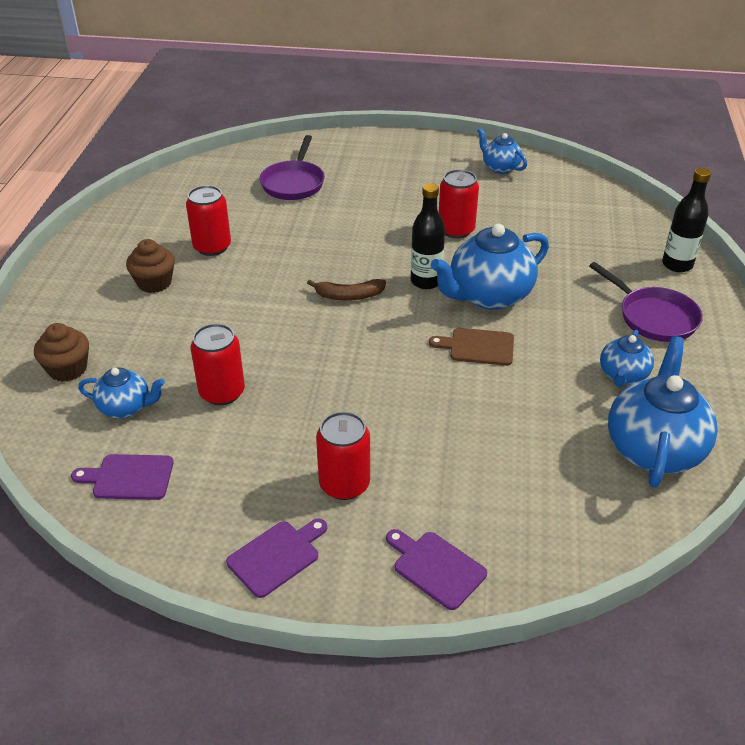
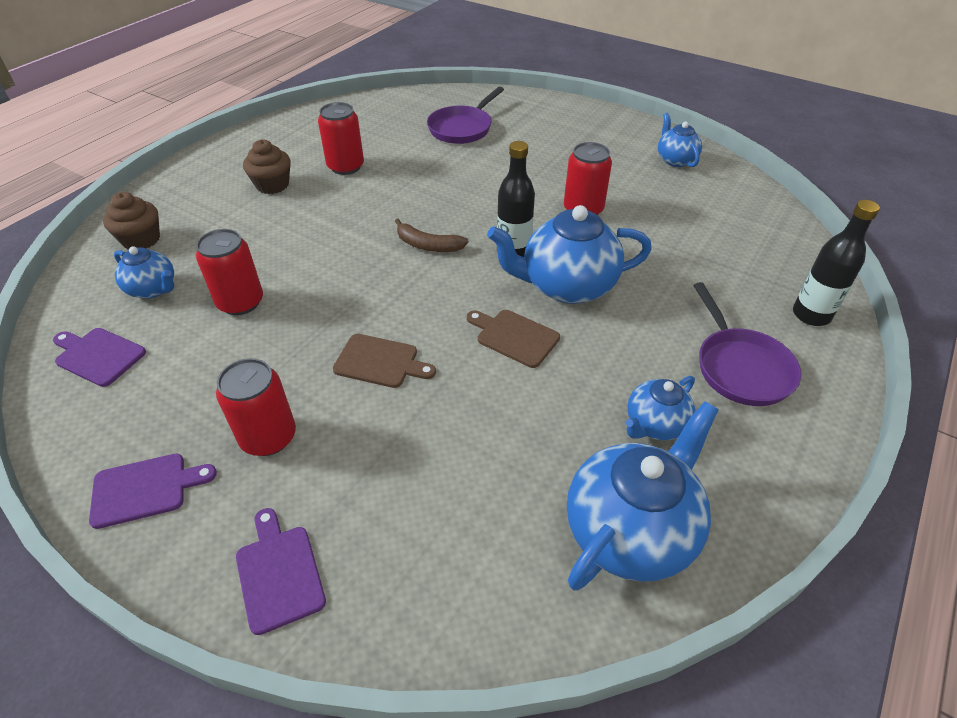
camera: 25 degrees right, 5 degrees up
(387, 400) = (380, 362): none -> brown cutting board

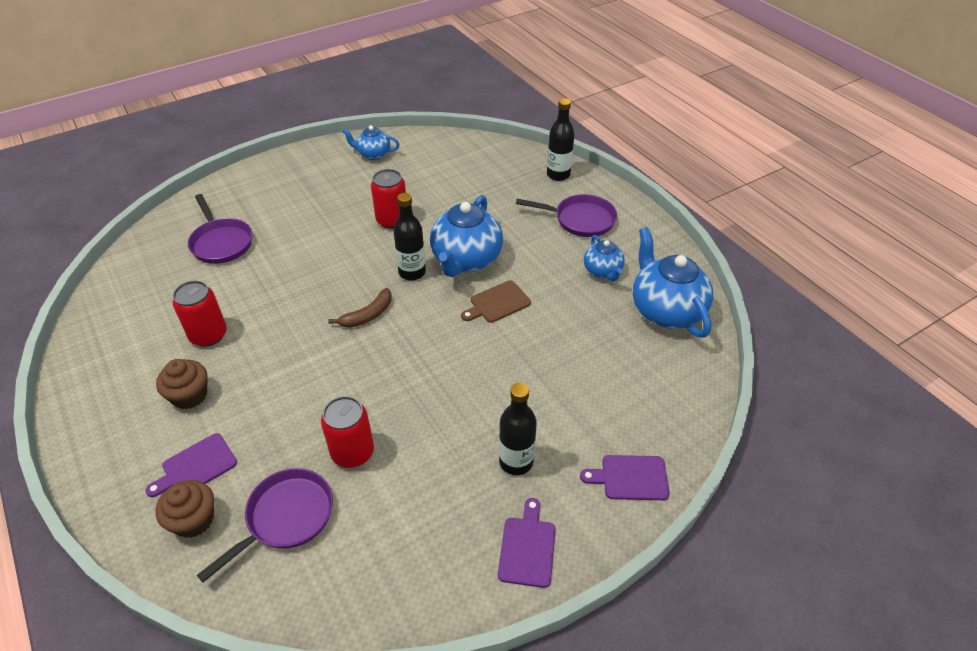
camera: 65 degrees left, 0 degrees up
(98, 355) = (353, 572): purple cutting board -> purple cutting board (196, 466)
(153, 289) = (286, 517): blue teapot -> purple pan
(268, 437) = (516, 462): red can -> black bottle
(380, 362) = (479, 380): brown cutting board -> none

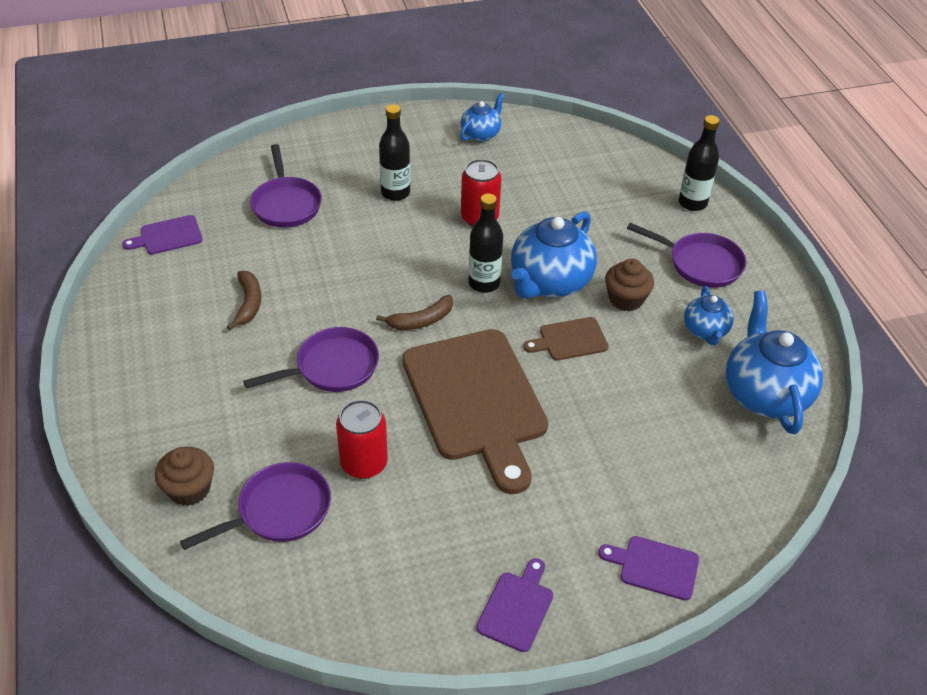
camera: 15 degrees right, 0 degrees up
(189, 395) = (214, 363): brown cupcake -> brown cupcake (626, 299)
(196, 466) = (204, 437): purple cutting board -> purple cutting board (167, 236)
(208, 335) = (248, 303): red can -> brown banana
(300, 373) = (332, 367): none -> purple pan
(373, 154) = (481, 134): blue teapot -> blue teapot turned 105 degrees clockwise
(435, 373) = (476, 401): none -> brown cutting board
(516, 462) = (533, 517): black bottle -> black bottle (395, 193)

